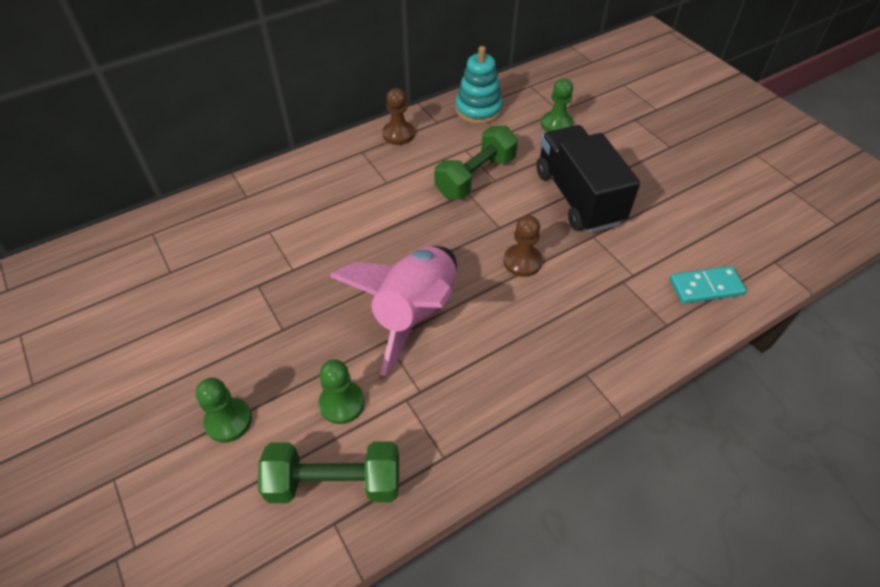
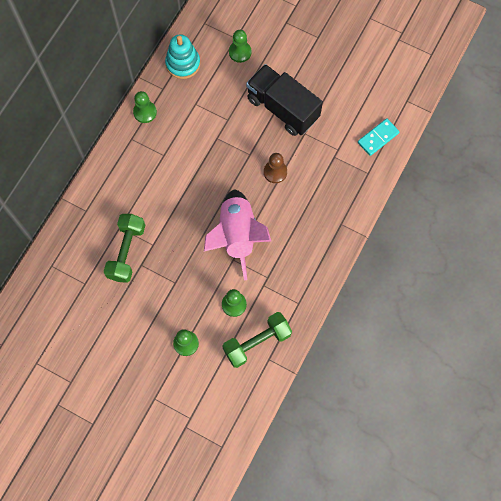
camera: 30 degrees left, 20 degrees up
(398, 134) = (145, 112): brown pawn -> green pawn
(475, 177) = (214, 123): green dumbbell -> green dumbbell (127, 252)

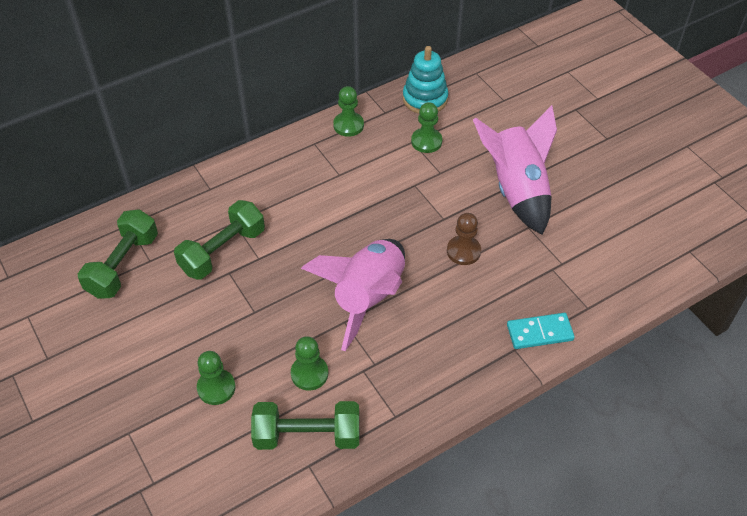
camera: 30 degrees right, 20 degrees down
(70, 296) = (123, 265): none -> green dumbbell
(240, 52) = (500, 115): green pawn -> green pawn (426, 141)
(282, 108) = (516, 190): black truck -> pink rocket
(378, 138) = (625, 274): turquoise domino -> turquoise domino (539, 333)

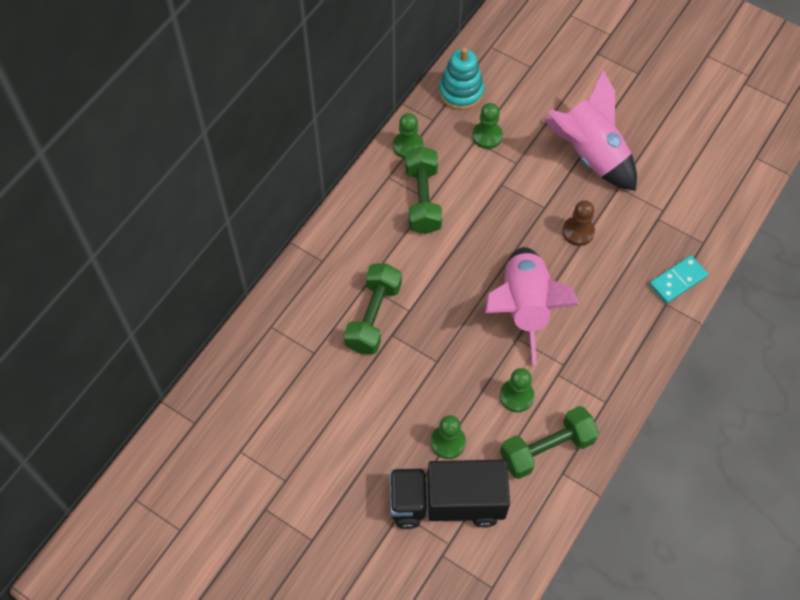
camera: 25 degrees left, 10 degrees up
(123, 265) = (293, 367): green dumbbell -> green dumbbell (422, 200)
(177, 443) = (447, 503): none -> black truck

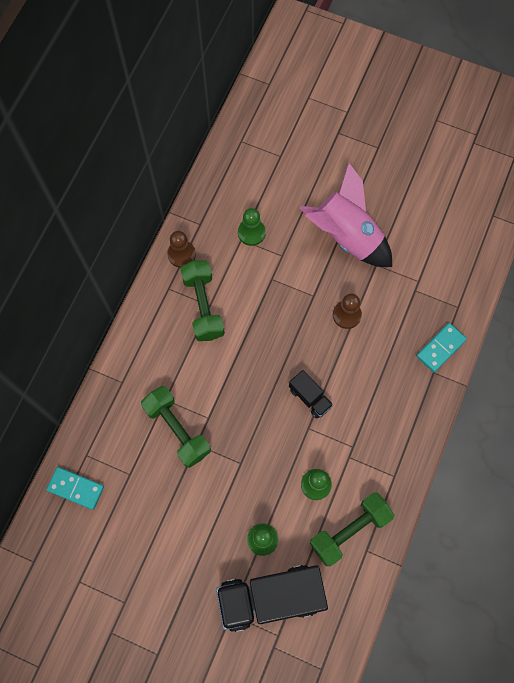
camera: 10 degrees left, 10 degrees up
(253, 357) = (75, 488): none -> turquoise domino
(373, 317) = (177, 429): green dumbbell -> green dumbbell turned 45 degrees counterclockwise
(408, 146) = (181, 254): green pawn -> brown pawn
(461, 92) = (221, 192): turquoise stacking toy -> none
(524, 308) = (310, 397): pink rocket -> black truck

